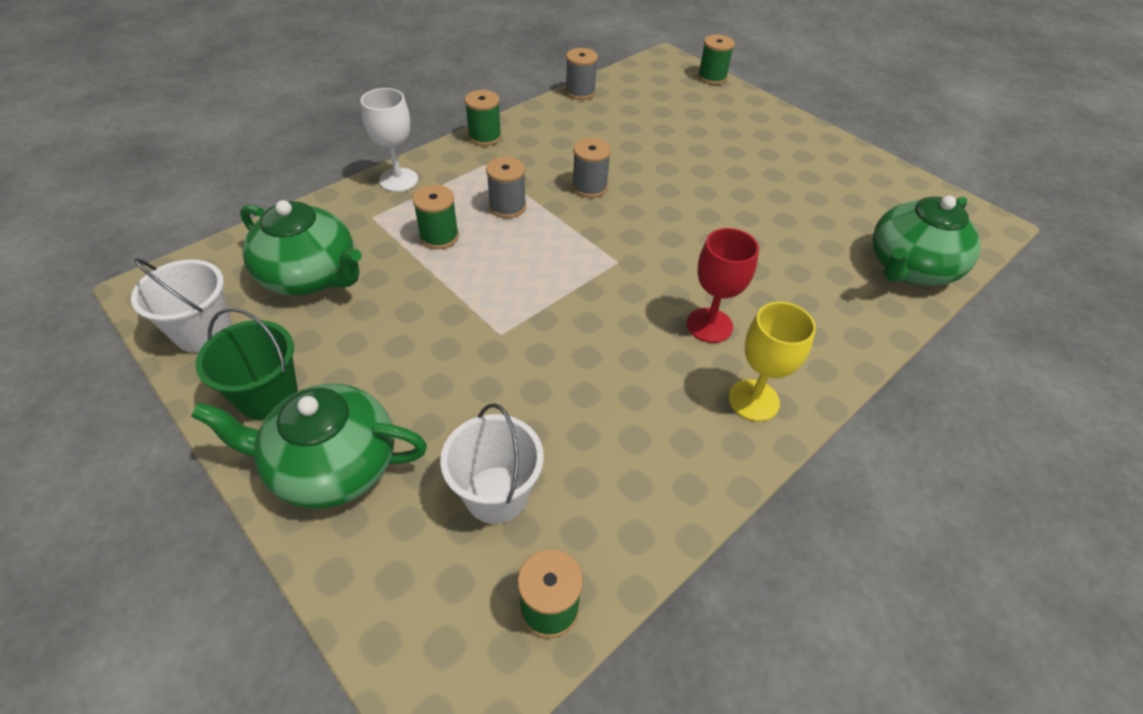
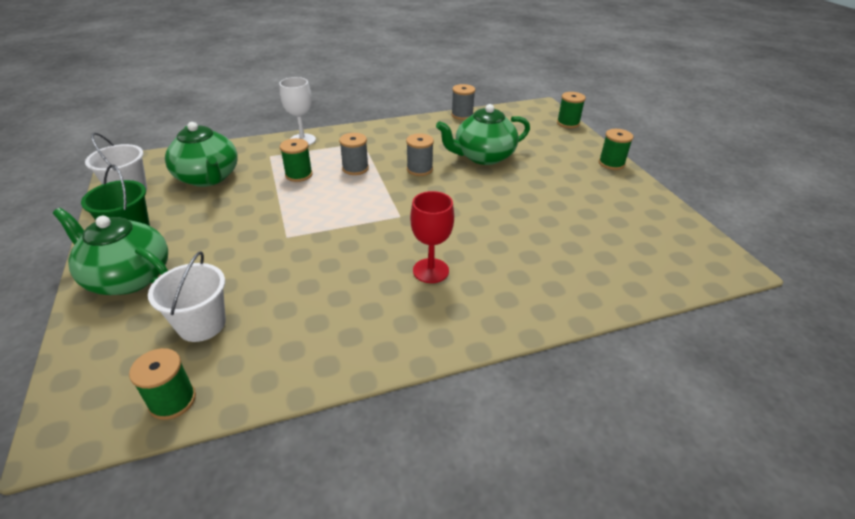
camera: 25 degrees right, 10 degrees down
(485, 137) = (376, 128): green spool -> green spool (611, 163)
(753, 400) = (421, 326): yellow goblet -> none
(909, 268) = (628, 278): green teapot -> green teapot (483, 156)

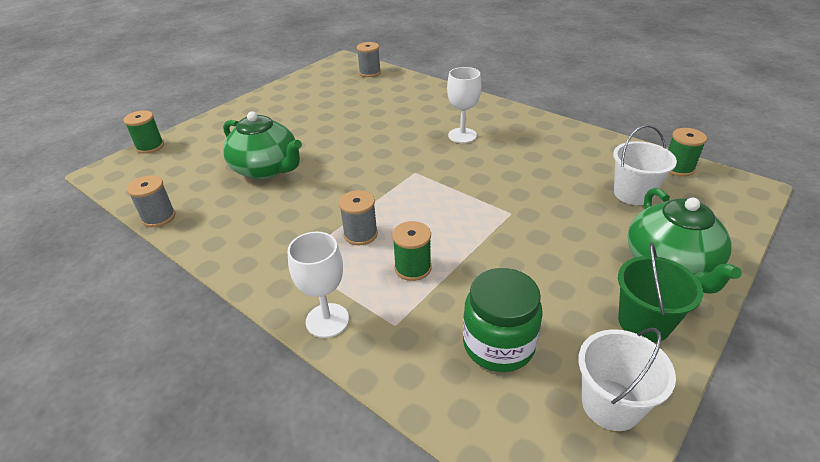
camera: 120 degrees left, 0 degrees up
(208, 177) = (498, 344): green teapot -> green jar
(419, 169) = (325, 194): grey spool -> grey spool (370, 72)
(430, 271) = (462, 135): red goblet -> white goblet
(611, 163) = (233, 110): green spool -> none

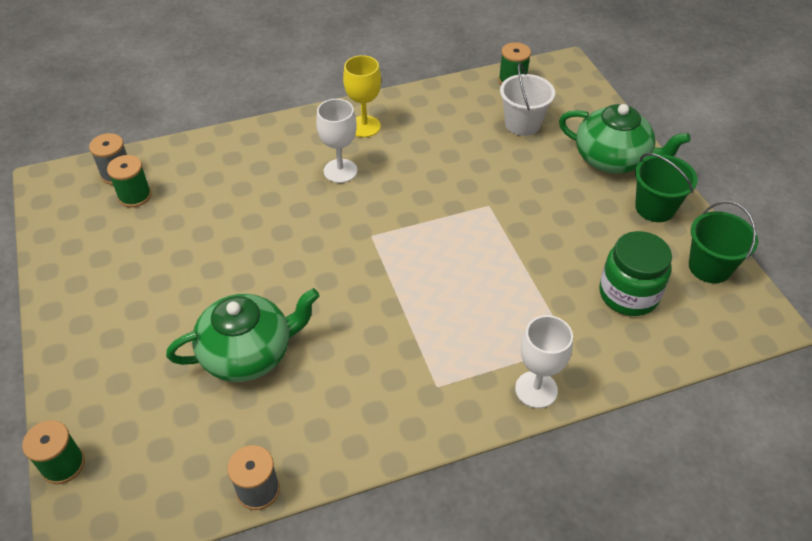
camera: 60 degrees left, 10 degrees up
(360, 234) = (437, 319): grey spool -> none
(413, 268) = (511, 303): green spool -> green spool (135, 196)
(519, 126) = (364, 126): none -> yellow goblet
(610, 404) = (709, 267): white bucket -> green bucket

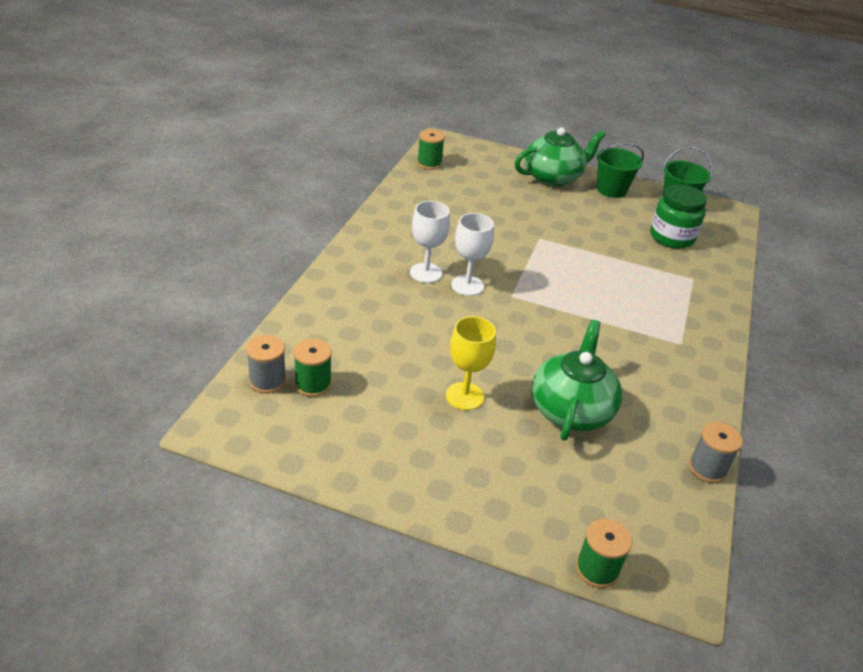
camera: 55 degrees left, 10 degrees down
(364, 126) = (390, 238): yellow goblet -> yellow goblet (464, 396)
(522, 124) = (478, 184): white bucket -> none
(536, 389) = (717, 309): white goblet -> white goblet (467, 285)

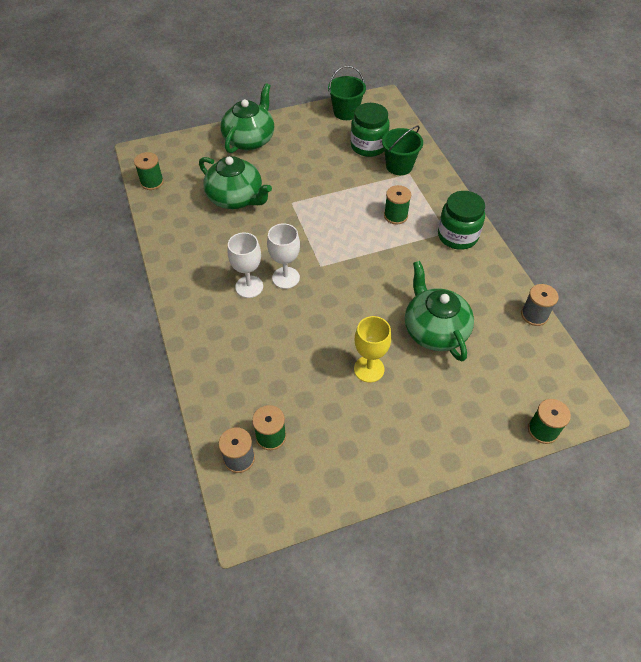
camera: 35 degrees left, 15 degrees up
(490, 209) = (236, 198): none -> green teapot
(611, 190) = (296, 127): green bucket -> green bucket (399, 166)
(637, 301) = (395, 216): none -> green spool
(690, 353) = (457, 236): none -> green jar

